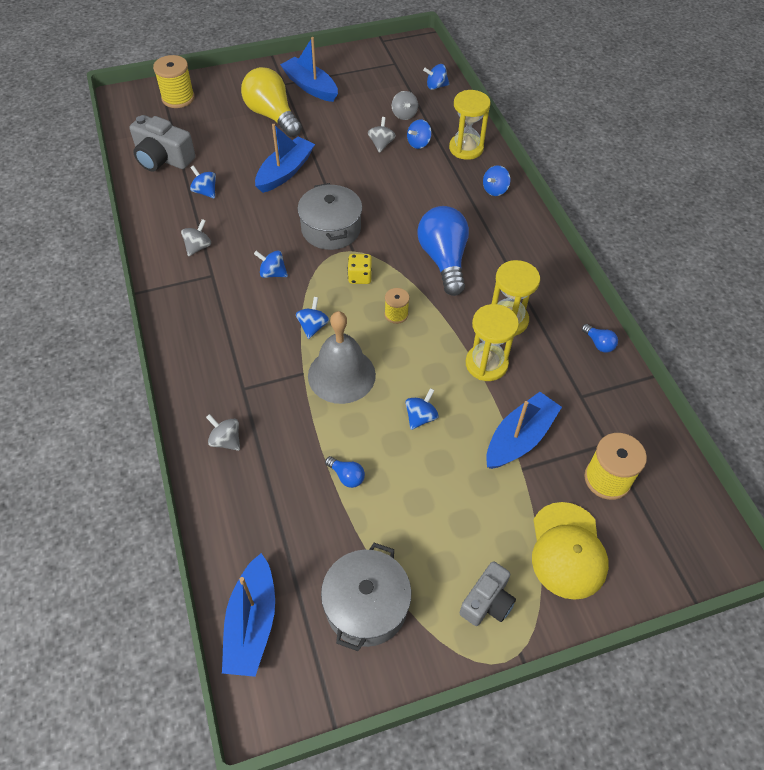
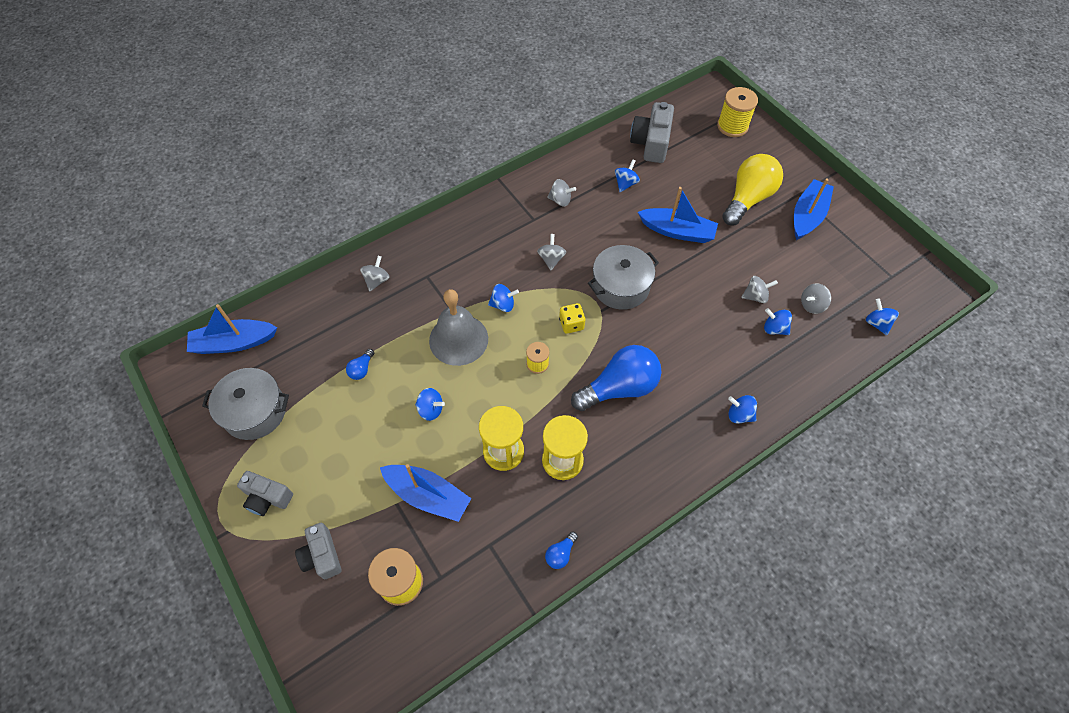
camera: 75 degrees right, 5 degrees up
(272, 273) = (551, 259): blue spinning top -> grey spinning top
(466, 148) = (790, 374): yellow hourglass -> none
(567, 550) = (322, 556): yellow cap -> grey camera

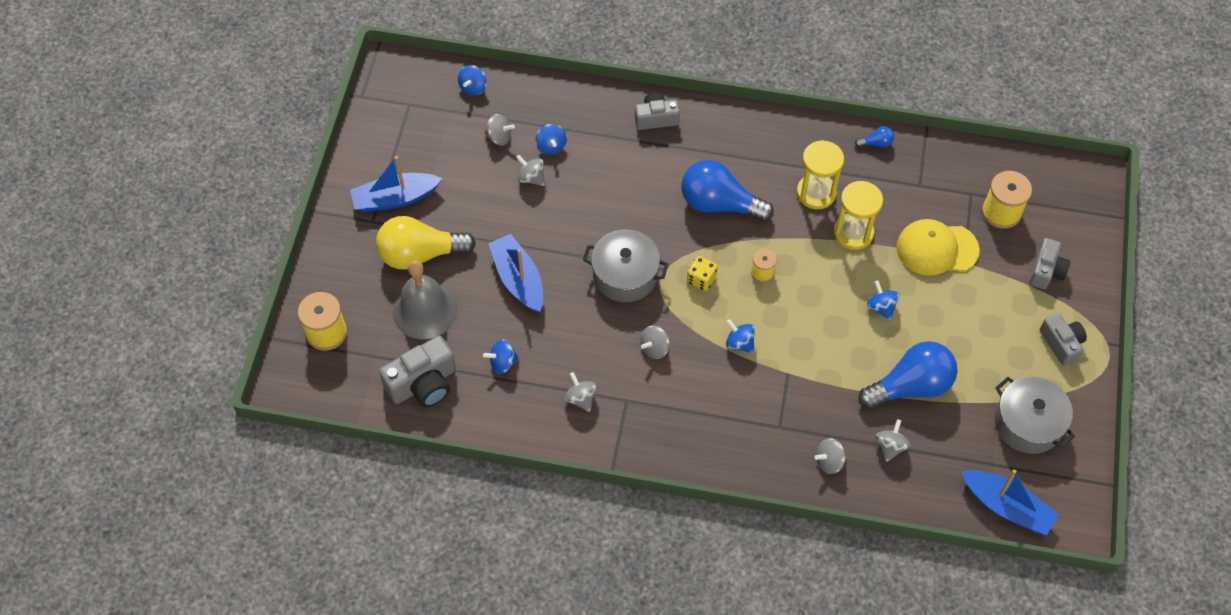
camera: 135 degrees left, 0 degrees up
(344, 319) = (890, 446): none -> grey spinning top
(362, 369) = (910, 386): blue light bulb -> blue light bulb, size x2.40
(428, 495) = (936, 249): blue boat -> yellow cap
(458, 339) = (806, 345): grey bell -> grey bell (425, 310)
(739, 415) = (656, 118): blue spinning top -> grey camera

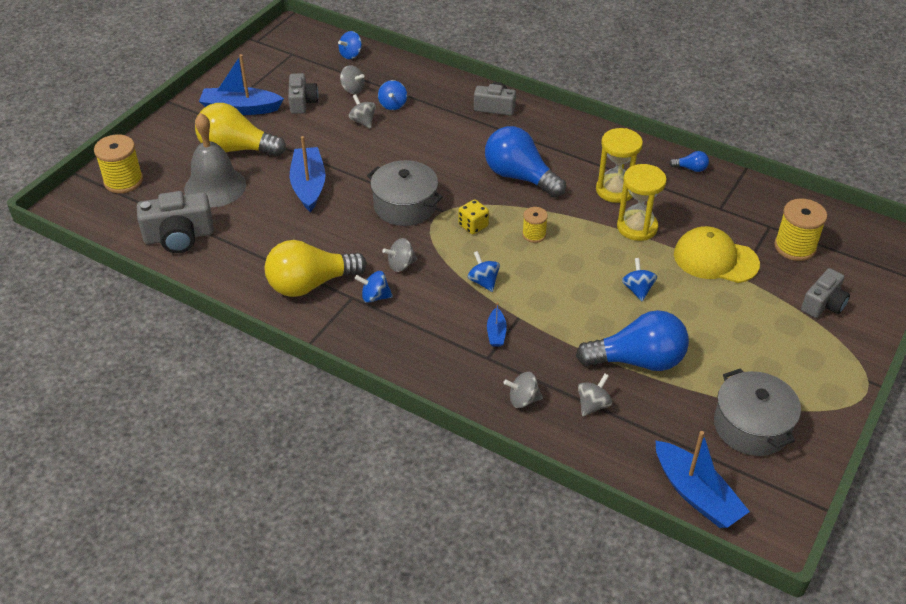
camera: 20 degrees right, 15 degrees down
(502, 362) = (257, 240): blue spinning top -> blue spinning top (375, 297)
(581, 398) = (310, 284): grey spinning top -> yellow light bulb
(776, 397) = (496, 333): none -> blue boat
(1061, 343) = (816, 367): grey camera -> grey camera (302, 102)

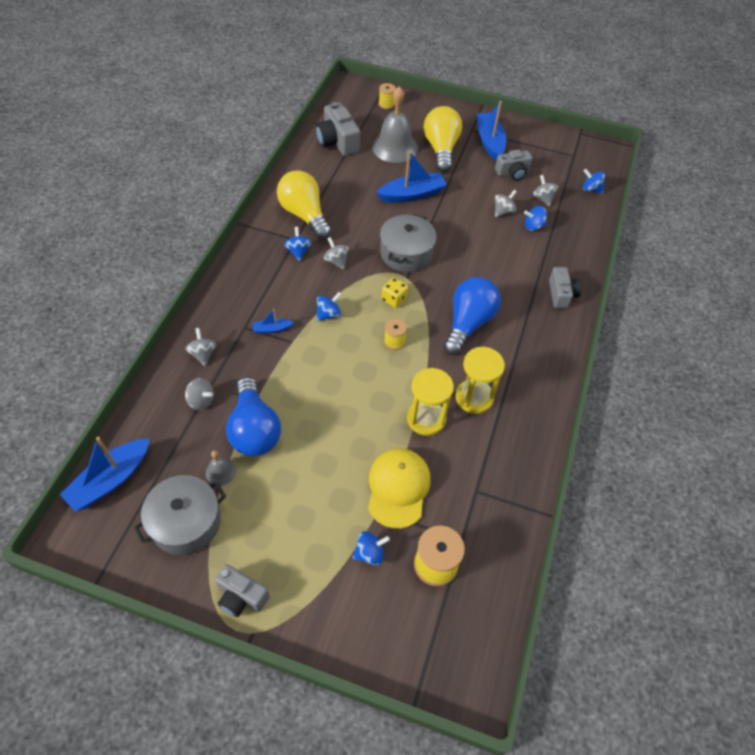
camera: 75 degrees right, 10 degrees up
(123, 181) = (386, 104): yellow spool -> yellow spool, size x0.59
(352, 89) = (543, 198): grey spinning top -> grey spinning top turned 135 degrees clockwise
(637, 289) = (341, 424): blue spinning top -> blue spinning top (369, 553)
(690, 168) = (530, 461): blue light bulb -> none
(690, 393) = (220, 472): none -> grey bell
(823, 304) = (354, 592): grey camera -> grey camera (241, 596)

